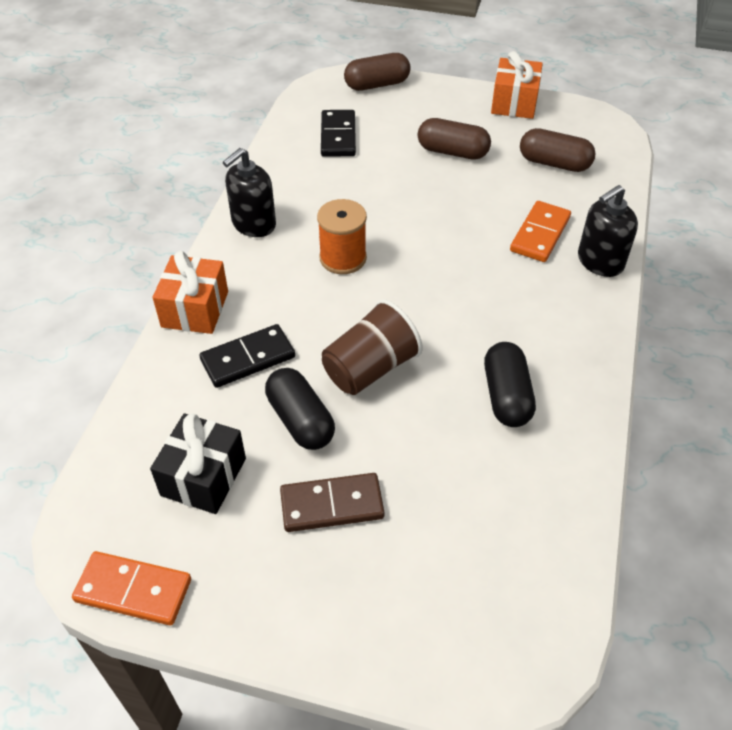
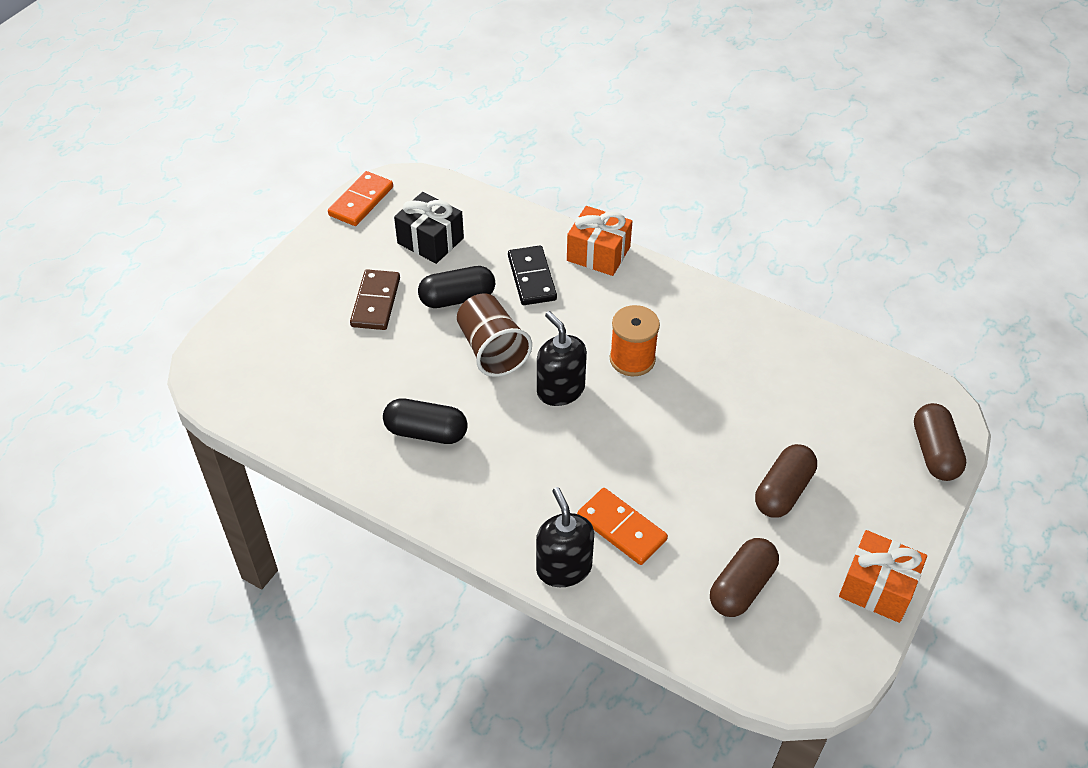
camera: 105 degrees right, 0 degrees up
(253, 224) = (698, 304): black soap dispenser -> black soap dispenser (560, 390)
(338, 136) = (831, 394): black domino -> none

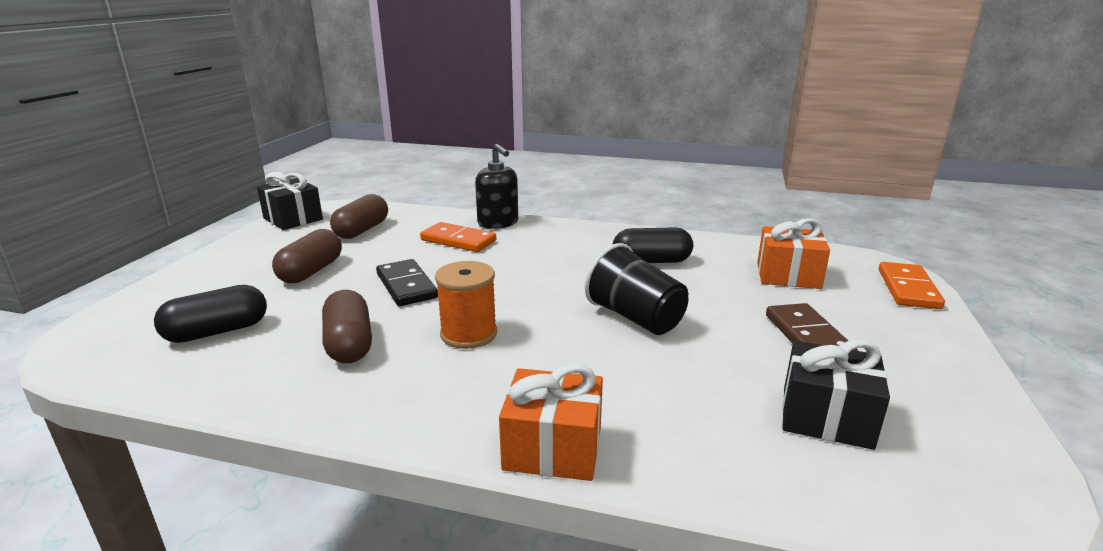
camera: 165 degrees right, 25 degrees down
(361, 201) = (1008, 458): orange domino -> orange domino (908, 289)
(457, 298) = (716, 355): black capsule -> black capsule (217, 331)
(492, 350) = (635, 318): brown cup -> black cup
(531, 278) = (638, 395): black domino -> black domino (406, 286)
(560, 390) = (542, 300): black soap dispenser -> none
(843, 650) = (293, 219): none -> black gift
(877, 588) = (250, 241): orange gift -> orange gift (788, 275)
(934, 452) = (126, 312): brown capsule -> brown capsule (349, 344)

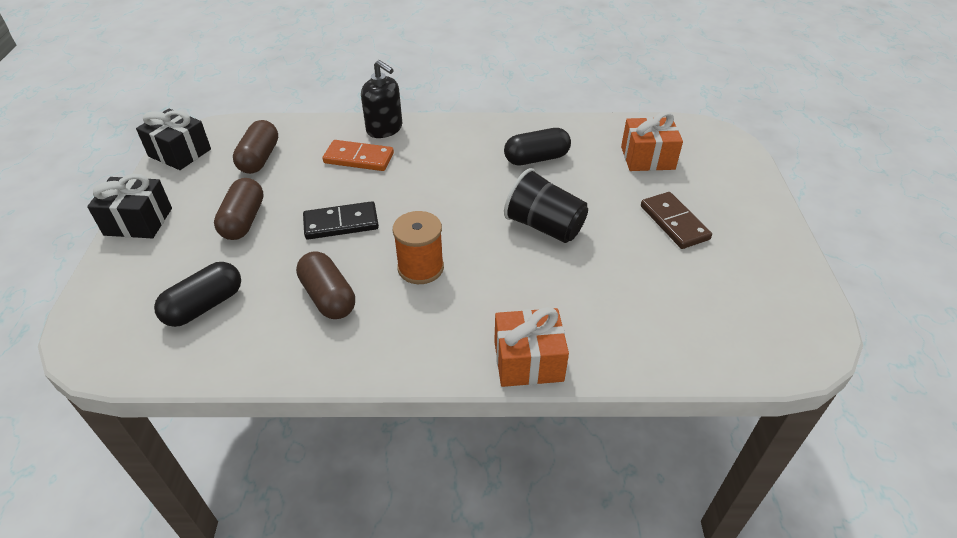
camera: 15 degrees left, 20 degrees up
(406, 286) = (341, 223): black domino -> black domino turned 60 degrees counterclockwise
(826, 417) = (699, 296): black gift -> black gift (138, 221)
(908, 289) = (736, 158): orange domino -> none

